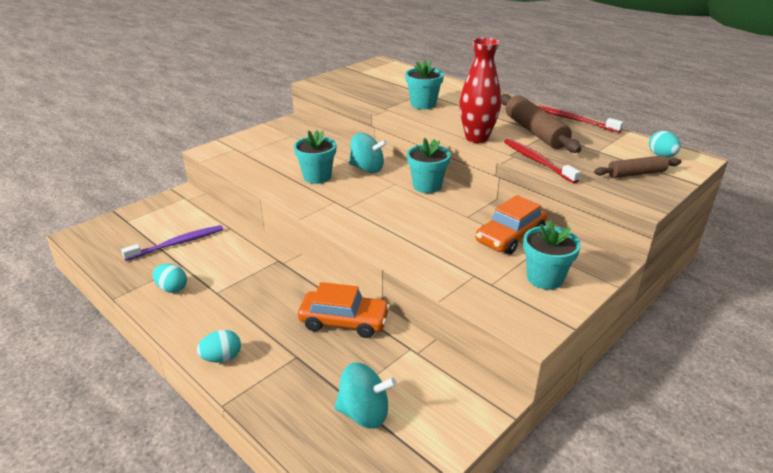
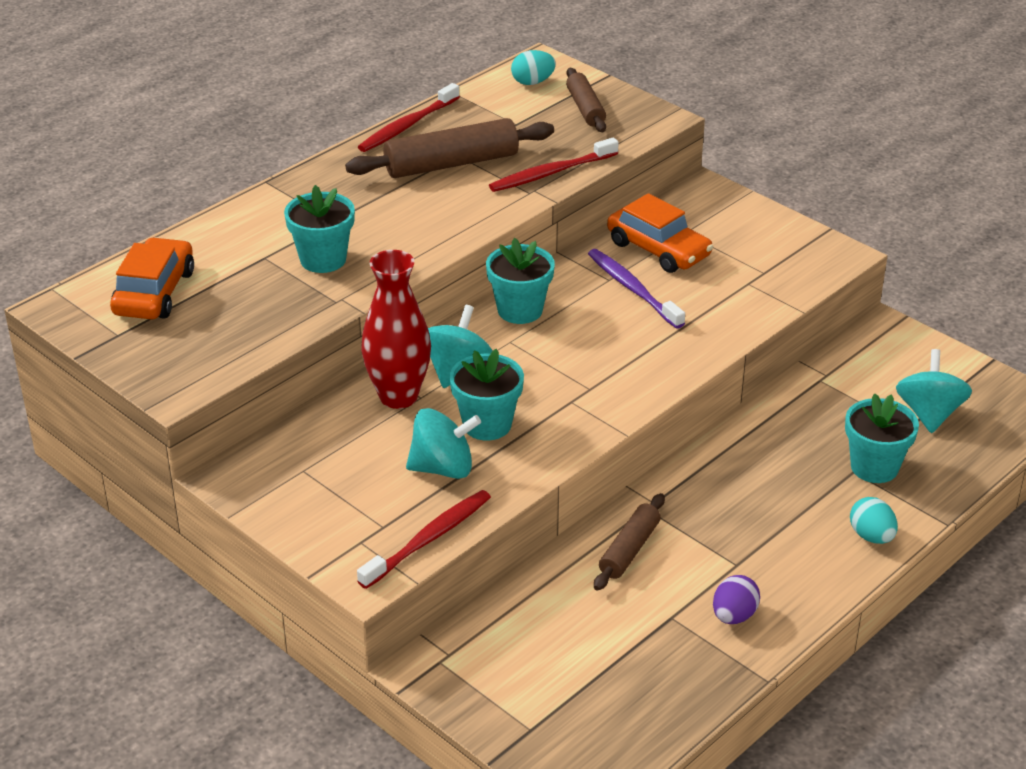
camera: 90 degrees left, 5 degrees up
(172, 288) = (734, 616): turquoise egg -> purple egg
(178, 243) = (607, 636): purple toothbrush -> purple toothbrush (632, 289)
(229, 163) = (429, 539): none -> red toothbrush
(243, 252) = (629, 550): none -> brown rolling pin
(283, 166) = (443, 468): none -> turquoise spinning top
(344, 321) = (780, 434): orange car -> orange car (154, 292)
(477, 138) = (472, 215): red vase -> red vase (398, 396)
(545, 278) = (746, 234): turquoise flower pot -> turquoise flower pot (874, 467)

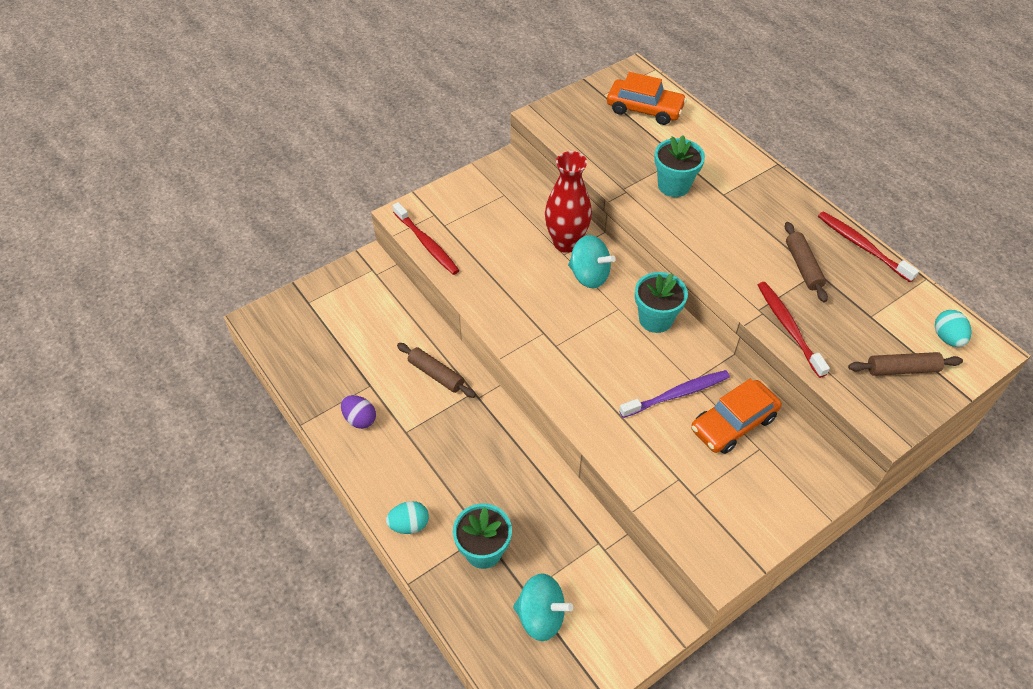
camera: 100 degrees right, 15 degrees up
(443, 468) = (489, 257): turquoise spinning top -> none
(451, 163) = (803, 266): brown rolling pin -> brown rolling pin, size x0.60
(487, 424) = (527, 284): turquoise flower pot -> none

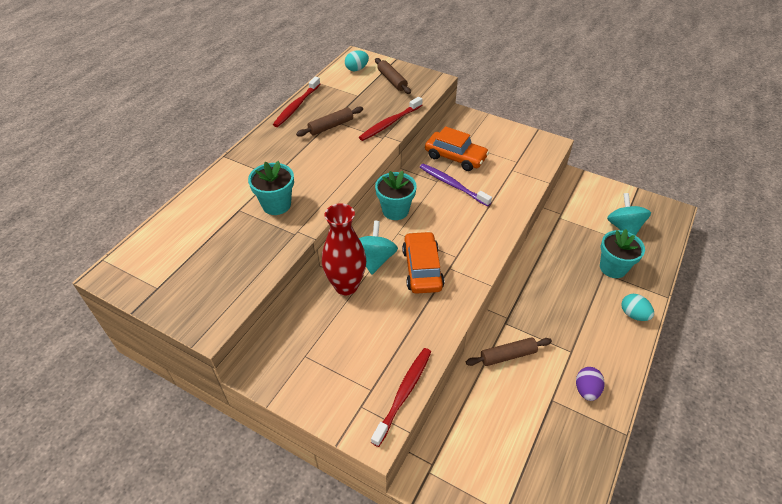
camera: 115 degrees left, 5 degrees down
(436, 374) = (507, 355): brown rolling pin -> brown rolling pin turned 60 degrees clockwise
(644, 109) = (174, 250): orange car -> orange car (422, 269)

